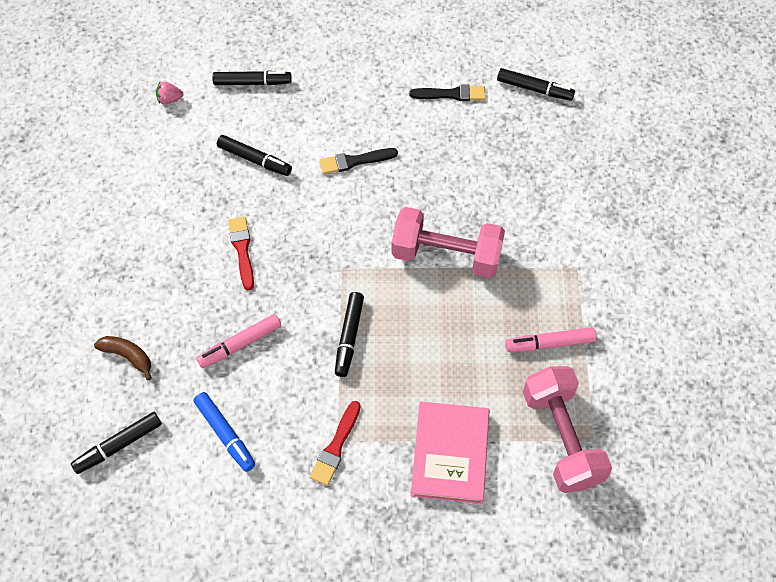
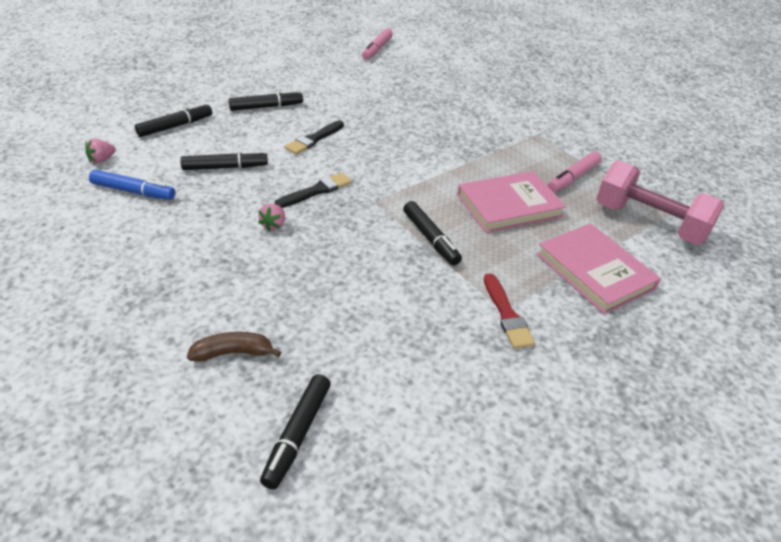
camera: 40 degrees left, 20 degrees down
(225, 434) = (400, 360): blue marker -> blue marker (133, 191)
(240, 344) = (341, 288): pink marker -> pink marker (377, 49)
(242, 250) = (274, 225): red brush -> pink strawberry
(446, 255) = (445, 162): pink dumbbell -> none
(451, 94) = (347, 84): black brush -> black brush (316, 191)
(452, 341) = (509, 205): none -> pink book
(534, 89) = (400, 66): black marker -> black marker (266, 107)

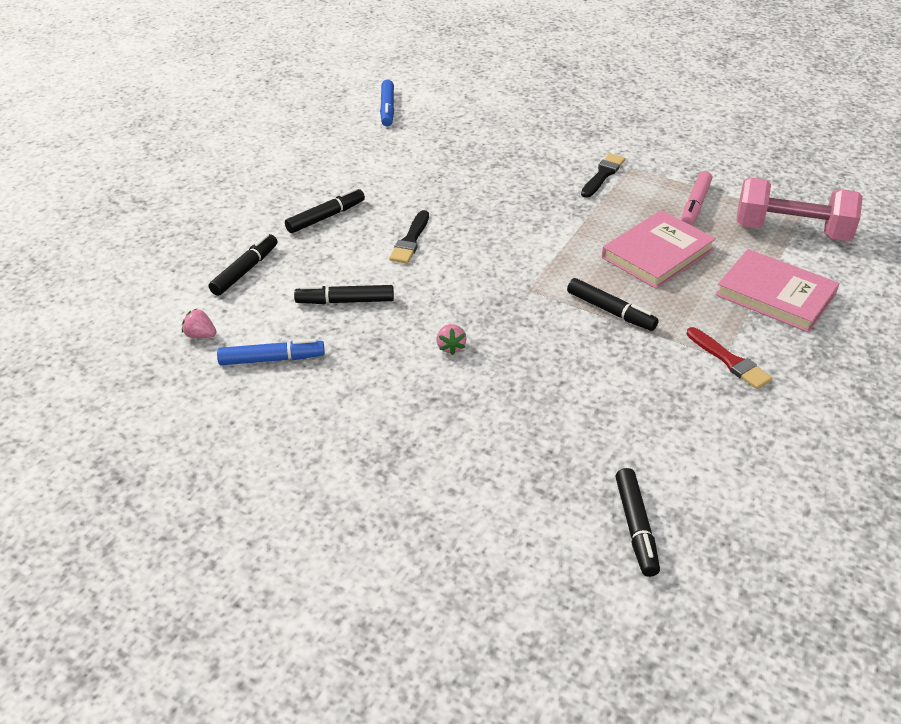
camera: 20 degrees left, 0 degrees up
(102, 160) = (200, 335): pink strawberry -> pink strawberry turned 90 degrees clockwise
(225, 167) = (345, 301): black marker -> black marker turned 150 degrees counterclockwise
(233, 353) = (521, 481): brown banana -> none
(316, 191) = (462, 297): black brush -> black brush (603, 175)
(377, 49) = (387, 109): pink marker -> blue marker

